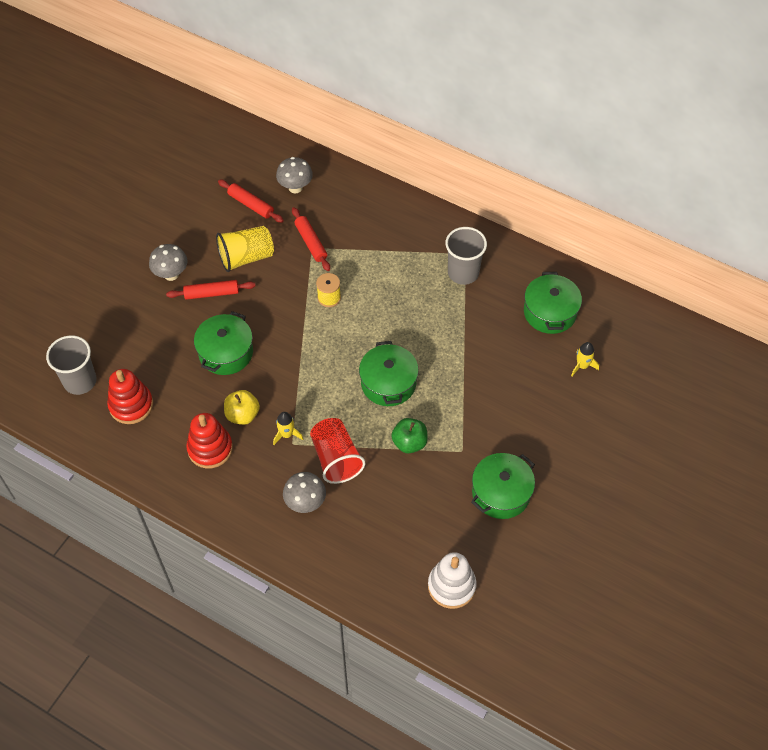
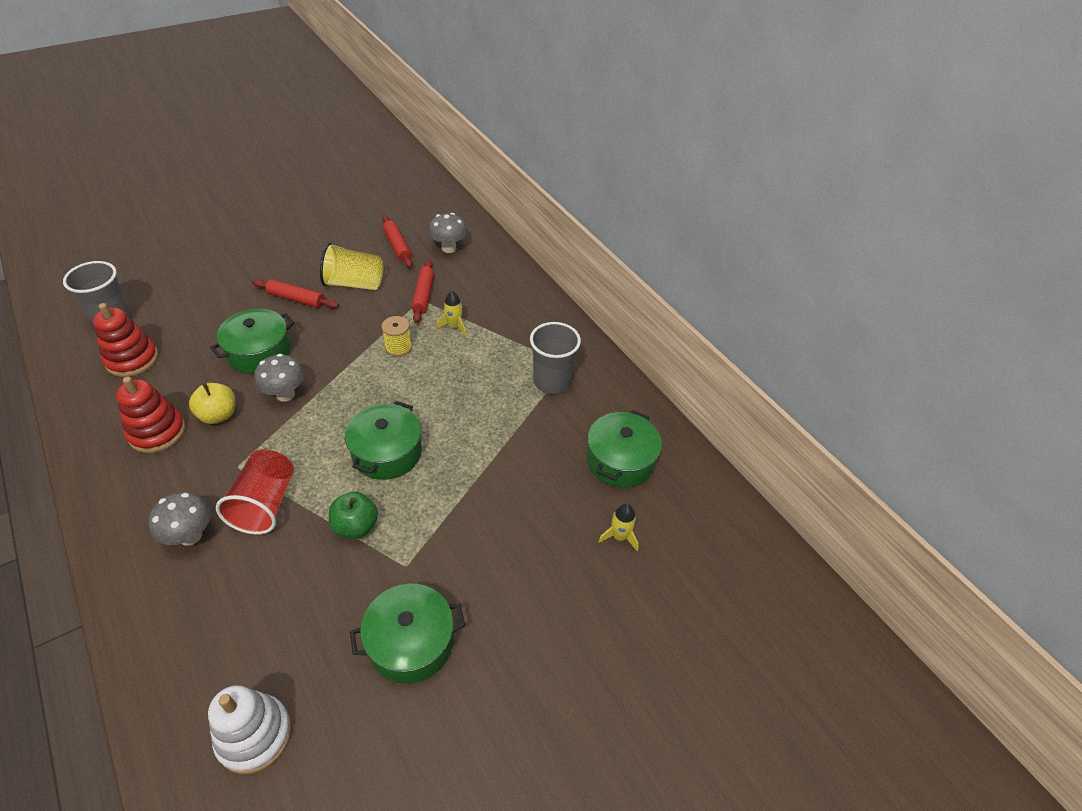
camera: 25 degrees right, 10 degrees down
(171, 274) = (277, 271): grey mushroom -> grey mushroom (285, 394)
(287, 434) = (240, 454): yellow rocket -> yellow rocket (454, 326)

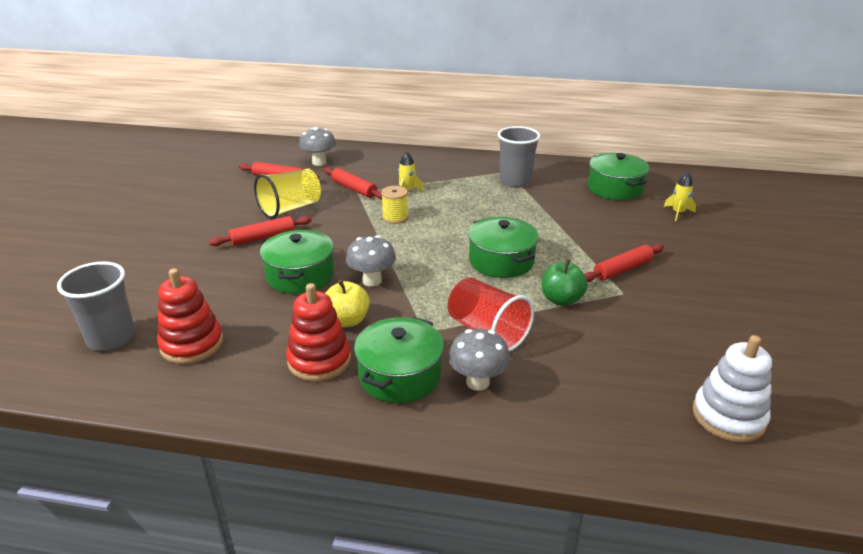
camera: 45 degrees left, 15 degrees down
(411, 642) = (697, 316): green pot -> green pot (400, 375)
(450, 545) = (623, 269): none -> red rolling pin

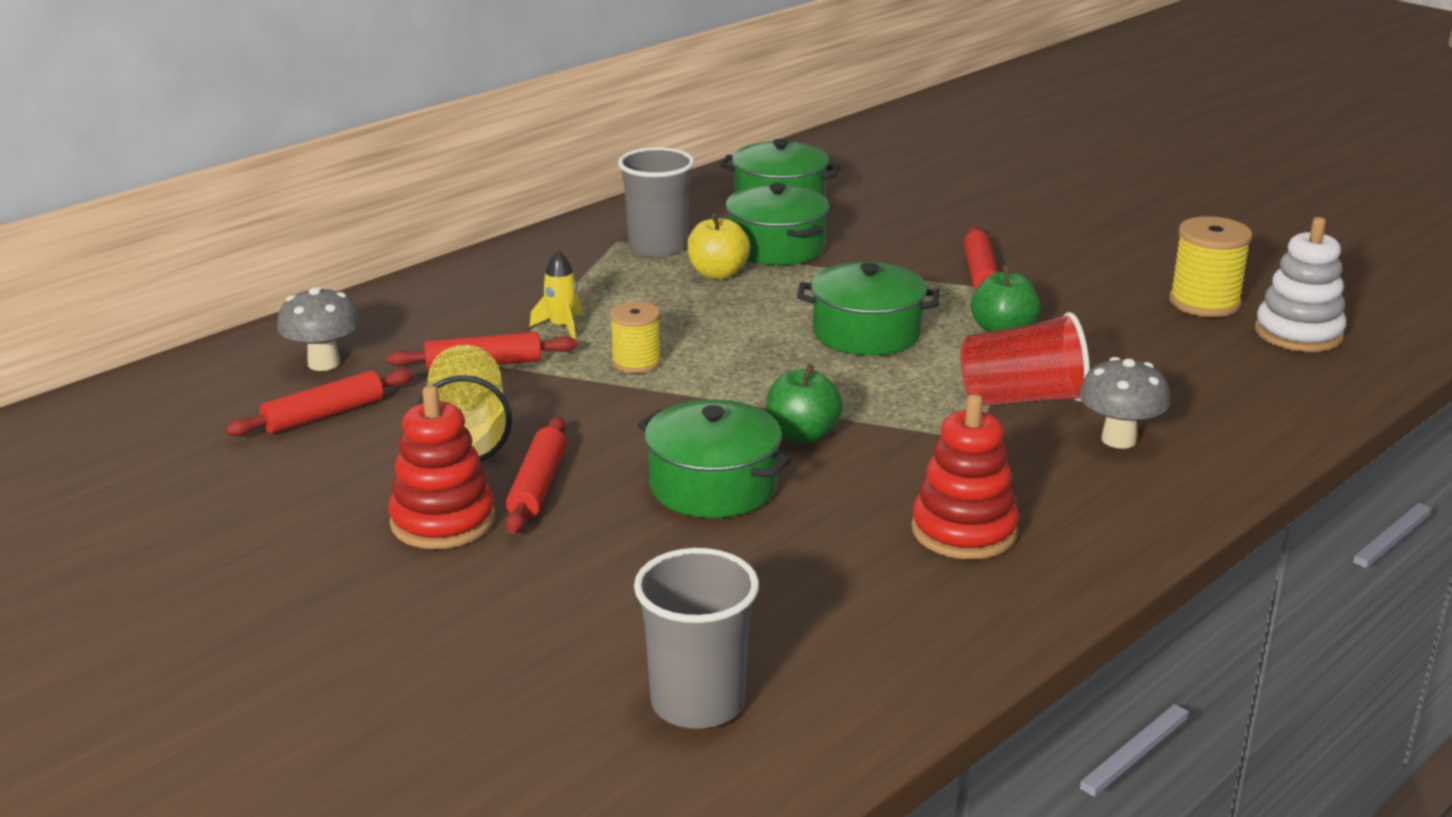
camera: 55 degrees left, 5 degrees down
(192, 344) = (807, 627): red stacking toy -> red stacking toy (443, 521)
(347, 320) = (887, 483): yellow apple -> yellow apple (718, 273)
(372, 281) = (802, 435): grey mushroom -> green apple
(400, 375) = (1056, 484): green pot -> green pot (776, 247)
(678, 213) = (893, 194): yellow rocket -> none
(712, 360) = (1204, 303): none -> yellow spool

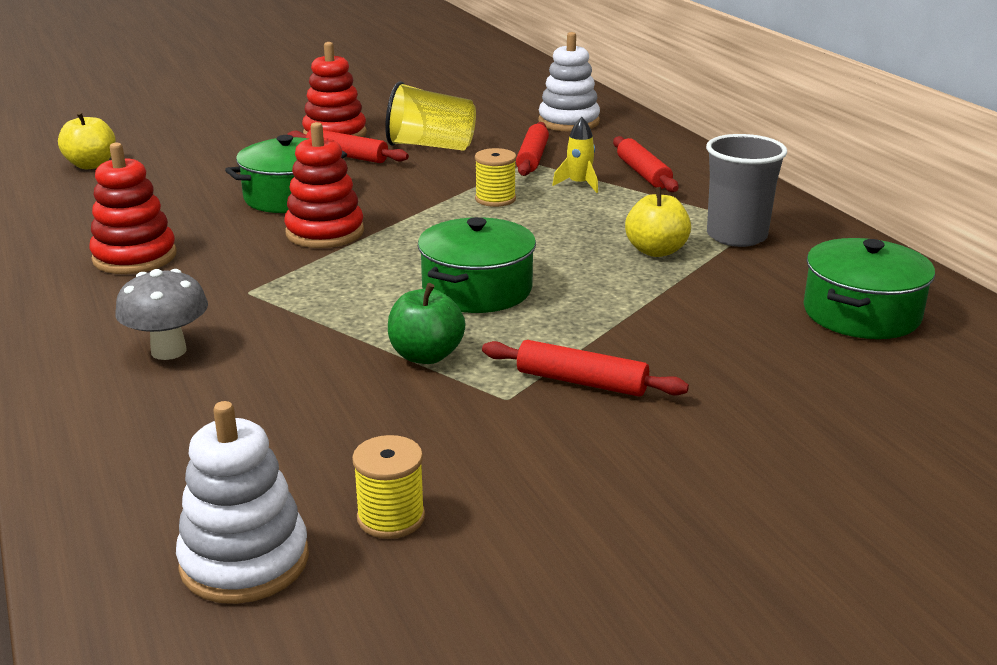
camera: 110 degrees right, 0 degrees up
(324, 363) = (568, 122): grey mushroom -> white stacking toy
(324, 415) = (494, 119): red rolling pin -> red rolling pin (643, 173)
(697, 703) = (91, 165): grey cup -> yellow apple
(776, 247) = (712, 287): green pot -> none
(802, 435) = (325, 232): green apple -> red stacking toy
(1021, 399) = (286, 327): red cup -> none
(1204, 303) = (391, 517): yellow spool -> yellow spool, size x0.66

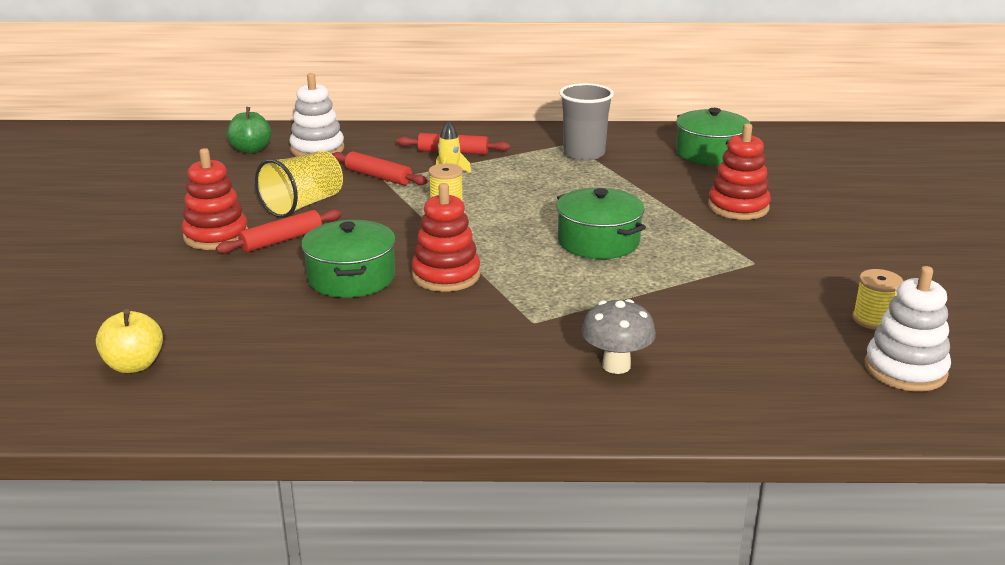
camera: 65 degrees left, 0 degrees up
(135, 257) = (416, 363): red stacking toy -> red stacking toy (738, 207)
(426, 355) = (685, 275): green apple -> green apple (251, 150)
(581, 382) = (746, 238): red rolling pin -> none
(656, 251) = (585, 179): yellow apple -> none

